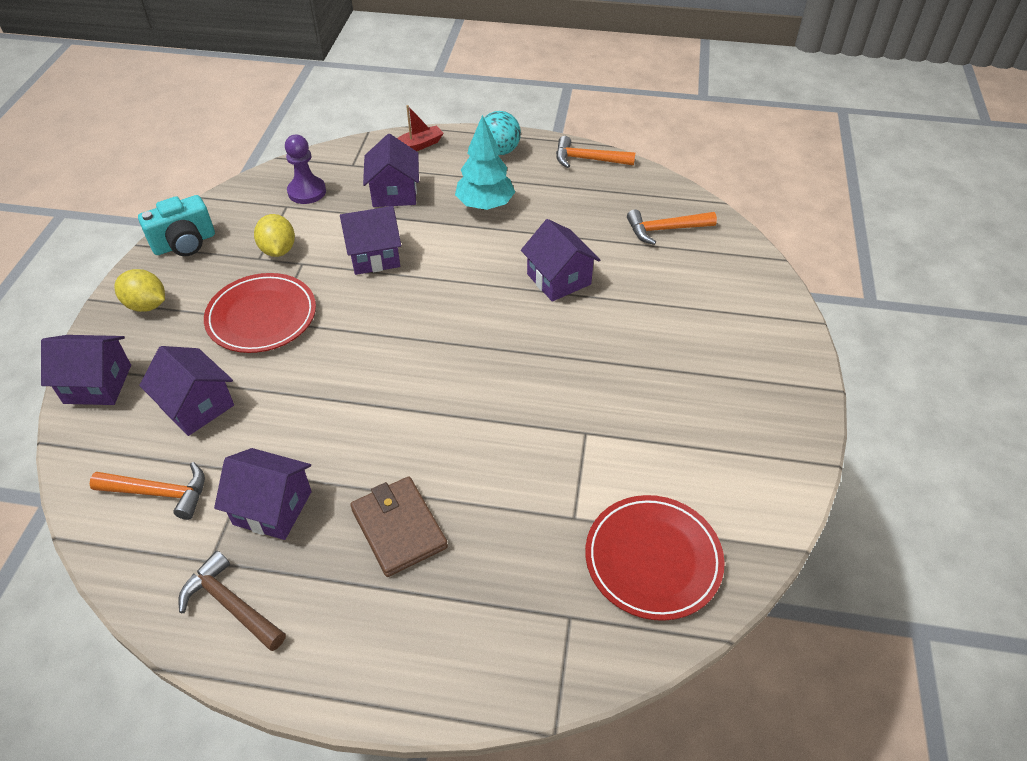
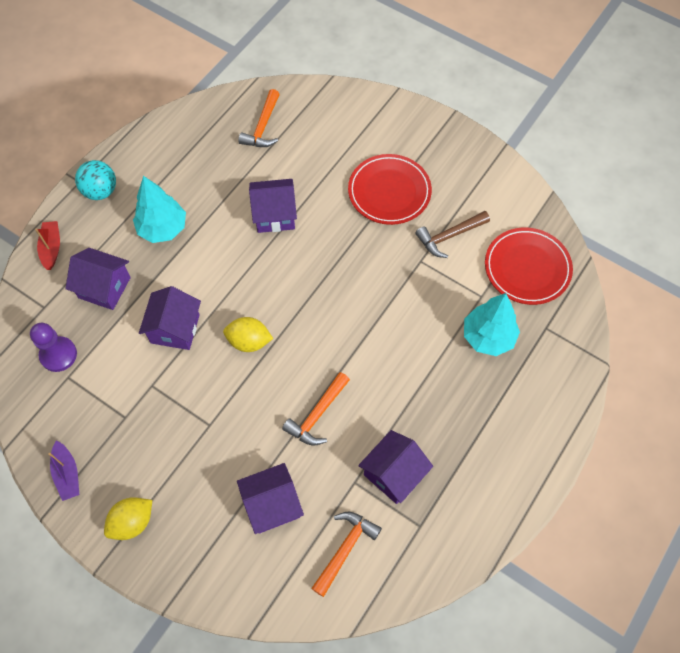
camera: 65 degrees left, 15 degrees up
(97, 384) = (208, 578): purple house -> none
(184, 243) = (67, 474): turquoise camera -> purple boat
(231, 605) = (460, 520): brown hammer -> brown hammer (449, 236)
(262, 317) = (199, 433): red plate -> red plate (389, 192)
(278, 250) = (124, 399): yellow lemon -> yellow lemon (249, 341)
(399, 528) = (445, 399): brown wallet -> none
(515, 547) = (488, 337): none -> turquoise tree
(588, 159) = (153, 136): orange hammer -> orange hammer (317, 414)

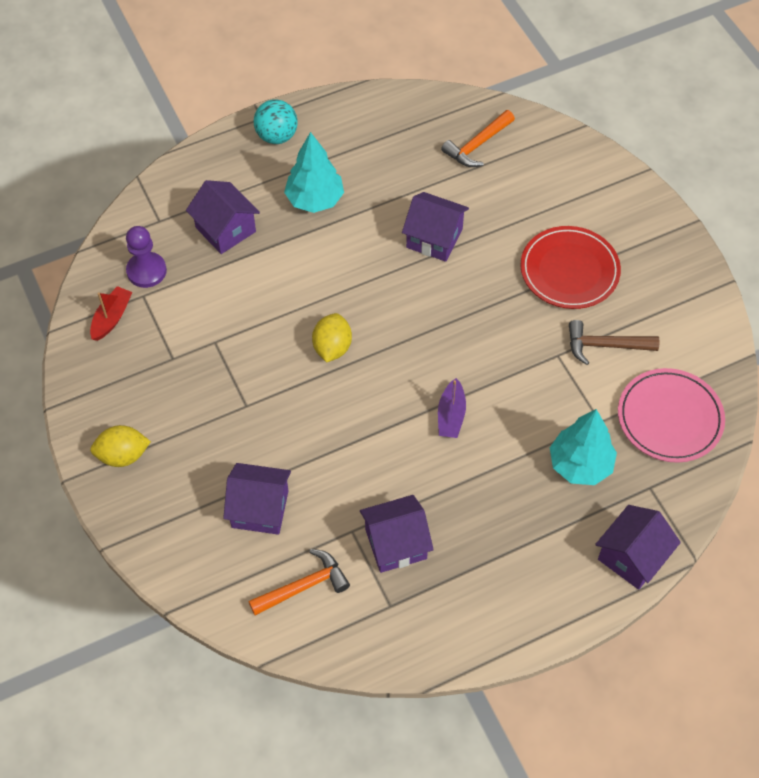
camera: 30 degrees right, 5 degrees down
(51, 248) = (198, 169): red boat -> red boat (112, 318)
(67, 474) = (91, 382): purple boat -> purple boat (451, 415)
(175, 329) = (268, 300): purple house -> purple house (632, 557)
(249, 341) = (332, 347): yellow lemon -> yellow lemon turned 60 degrees clockwise
(317, 414) = (356, 450): orange hammer -> none
(527, 268) = (669, 418): red plate -> pink plate

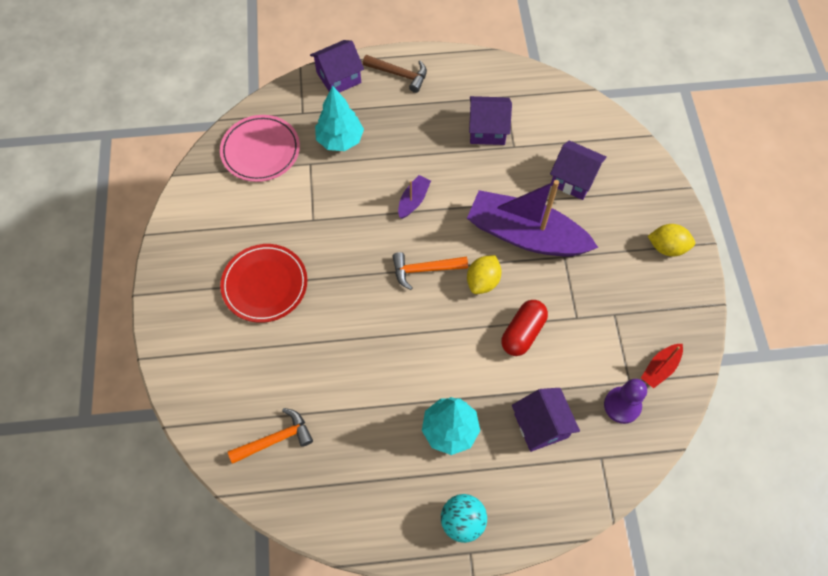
camera: 160 degrees left, 5 degrees up
(270, 308) = (522, 333): none -> red capsule
(300, 416) = (525, 235): none -> purple boat
(303, 586) = (557, 123): orange hammer -> orange hammer (424, 270)
(434, 238) = (360, 352): purple house -> none
(605, 345) = (273, 215): brown hammer -> brown hammer (399, 74)

